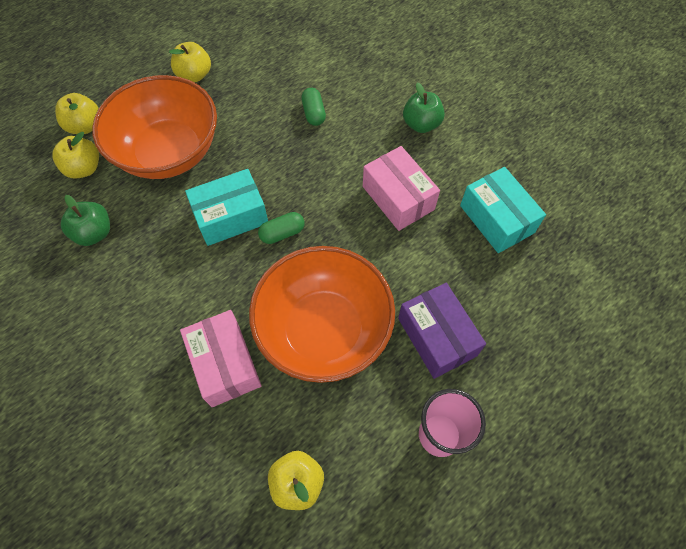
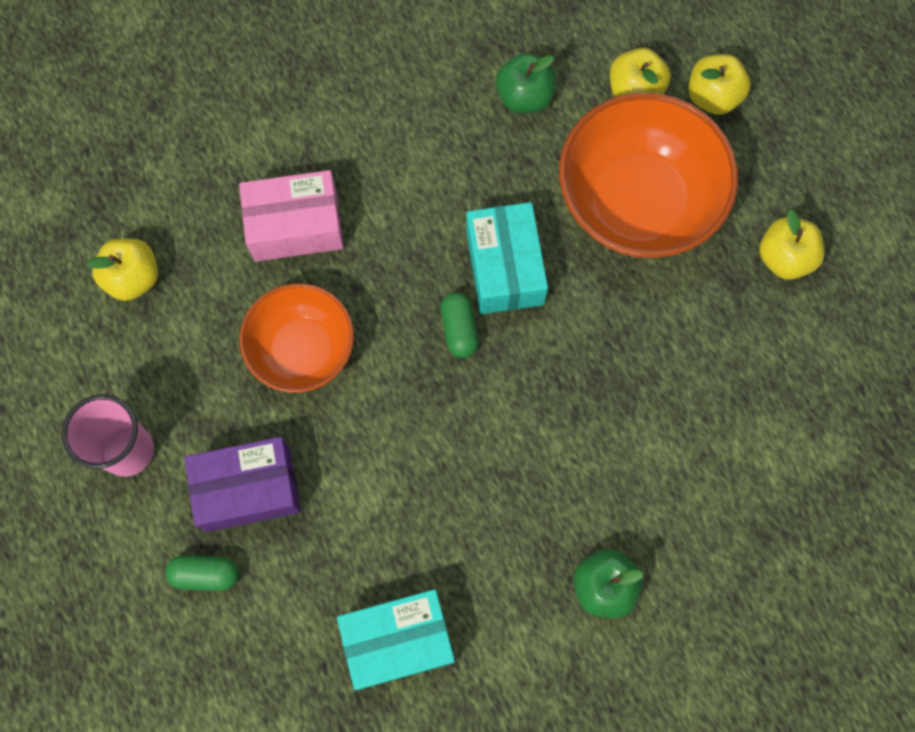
camera: 105 degrees right, 10 degrees up
(313, 113) = (665, 422): green capsule -> green capsule (205, 574)
(324, 330) = (302, 350): orange bowl -> orange bowl, size x0.63
(398, 198) = (474, 505): pink box -> none

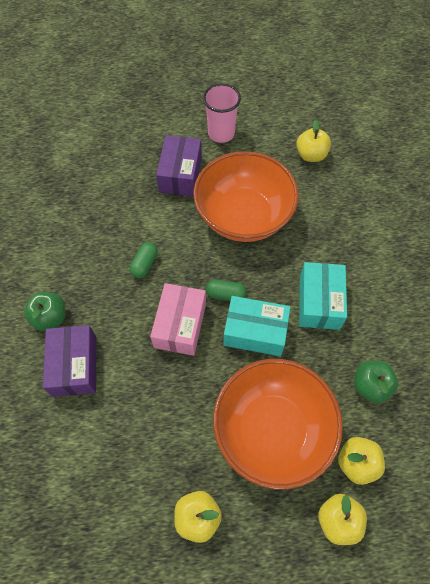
camera: 110 degrees right, 10 degrees down
(205, 574) = (148, 148): green capsule -> green capsule (144, 264)
(295, 226) = (317, 232): pink box -> pink box (180, 325)
(302, 350) = (243, 216): orange bowl -> orange bowl, size x1.59
(398, 641) = (76, 215): turquoise box -> turquoise box (319, 302)
(663, 508) = (75, 366): none -> purple box

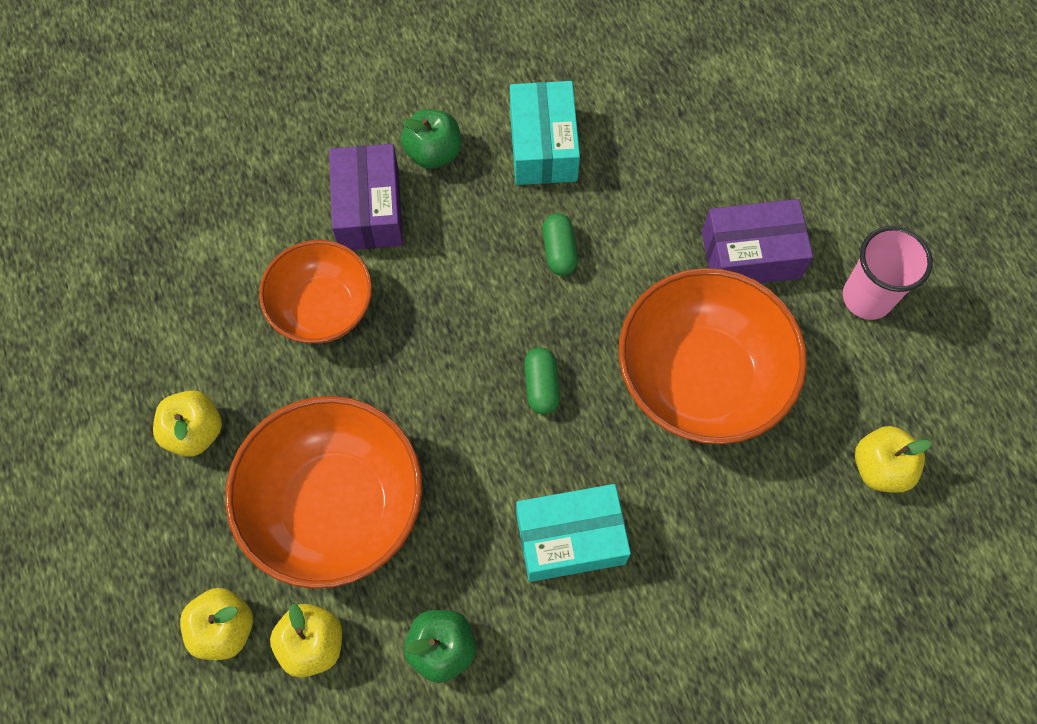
camera: 75 degrees right, 5 degrees up
(75, 366) = (369, 209): purple box -> purple box turned 75 degrees counterclockwise
(135, 410) = (323, 308): none -> orange bowl
(144, 264) = (559, 251): green capsule -> green capsule turned 75 degrees clockwise
(180, 325) = (469, 332): pink box -> none
(255, 332) = (488, 446): turquoise box -> turquoise box (543, 146)

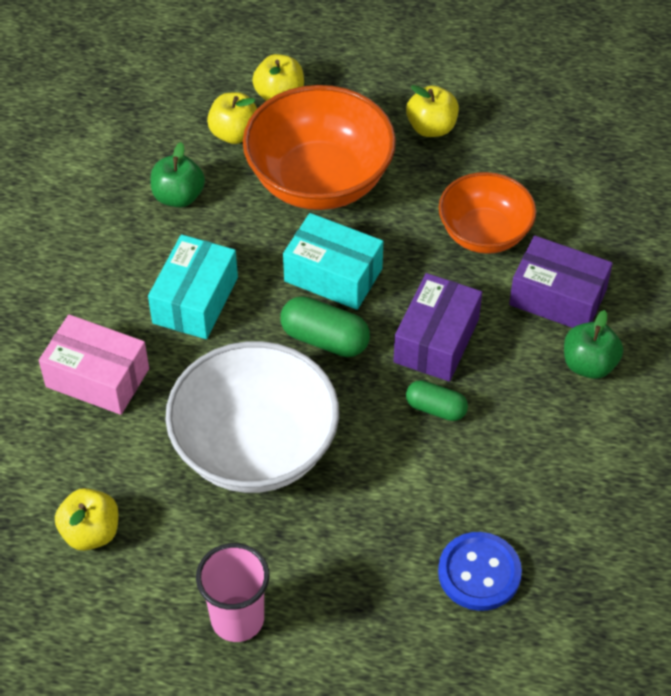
camera: 120 degrees right, 15 degrees down
(541, 386) = (325, 339): green capsule -> green capsule, size x1.51
(543, 146) = (549, 447): turquoise box -> turquoise box (333, 275)
(698, 143) = (479, 573): none -> blue button
(700, 378) = (255, 448): orange bowl -> white bowl
(722, 575) = (97, 377): none -> pink box
(750, 255) = (339, 550): purple box -> purple box (436, 340)

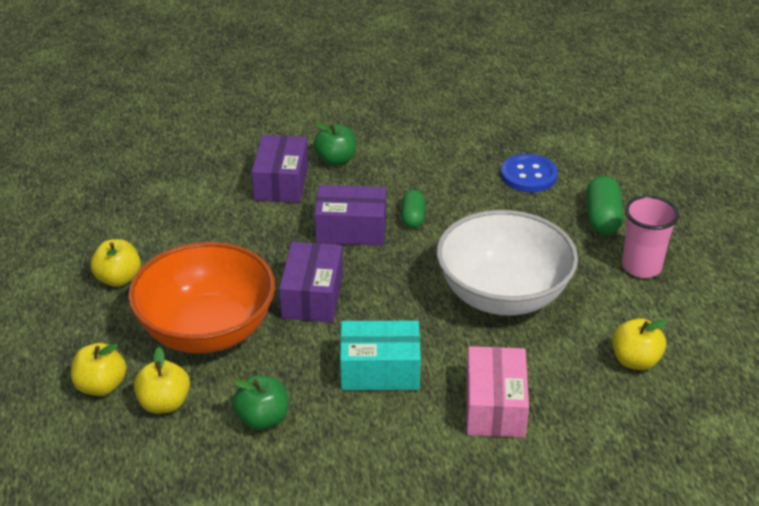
camera: 110 degrees left, 15 degrees down
(325, 339) = (380, 285): green capsule -> green capsule (602, 218)
(333, 275) = (312, 296): turquoise box -> purple box
(484, 233) = (232, 227): orange bowl -> none

